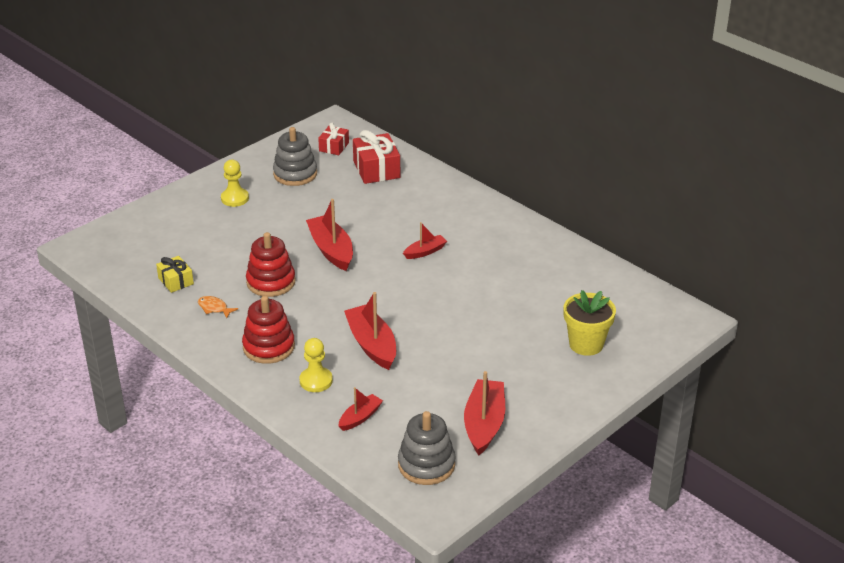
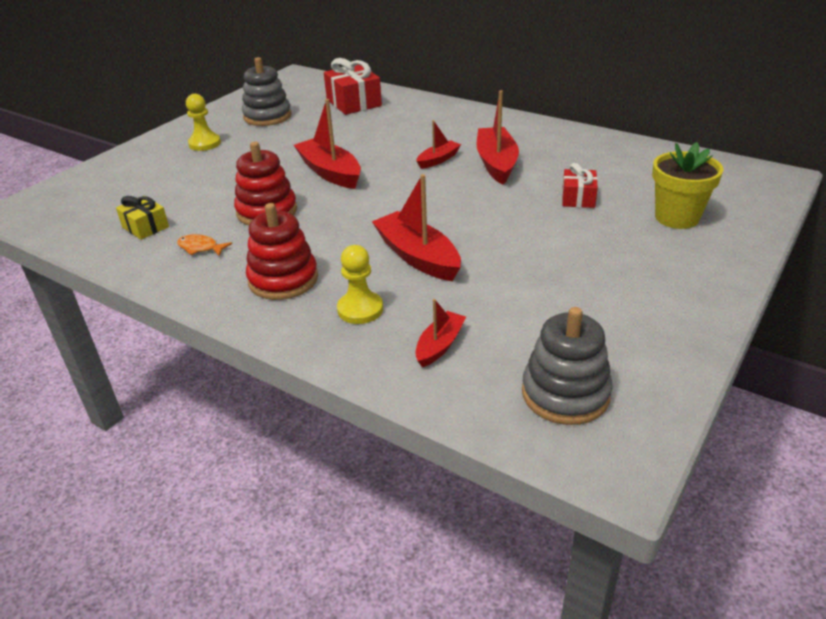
camera: 10 degrees left, 0 degrees up
(334, 147) = (302, 92): red gift -> red gift (578, 198)
(484, 424) = (613, 325): red boat -> red boat (496, 163)

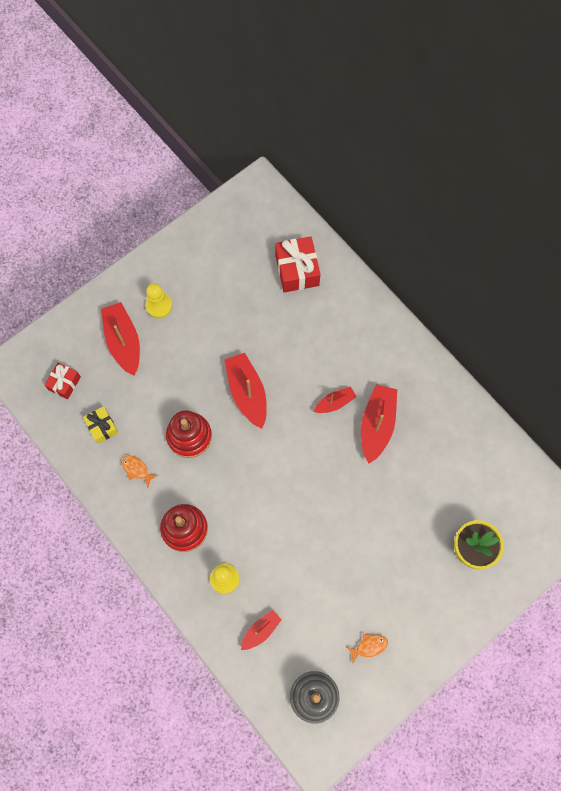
camera: 15 degrees right, 35 degrees up
(267, 116) = (218, 271): grey stacking toy -> none
(417, 257) = (277, 533): red boat -> red boat (123, 342)
(578, 198) = (414, 499): red gift -> red gift (64, 383)
(612, 322) = (369, 646): none -> orange fish

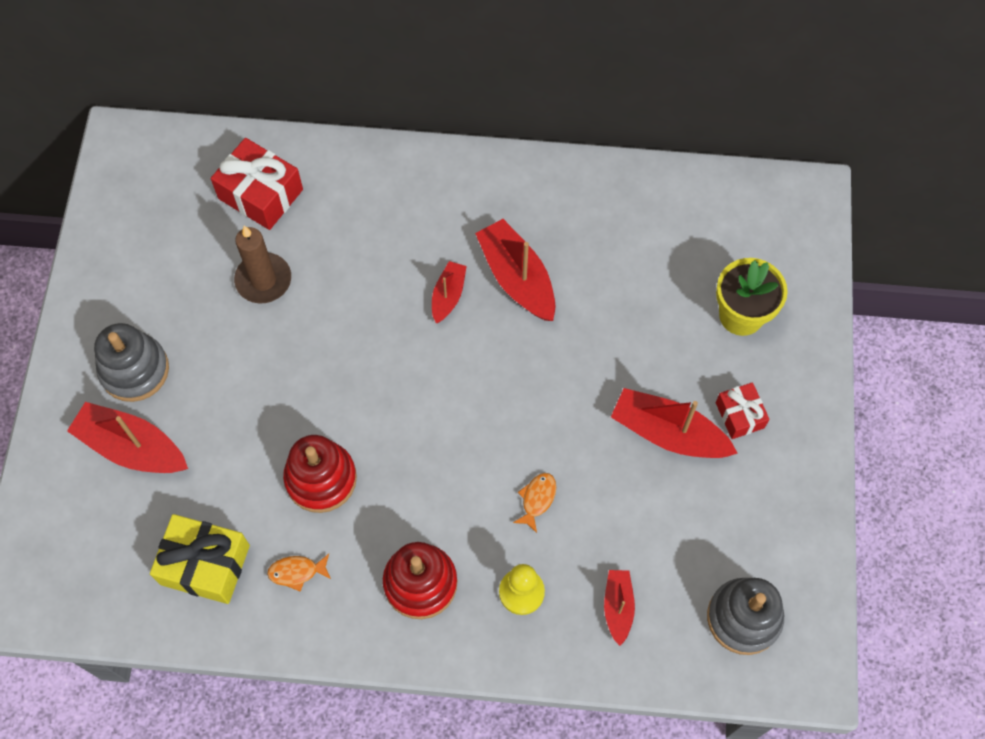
camera: 45 degrees left, 5 degrees down
(64, 383) = (105, 559): red gift -> red gift (739, 415)
(102, 427) = (205, 564): yellow gift -> yellow gift, size x1.67
(159, 306) = (134, 370): yellow pawn -> grey stacking toy
(247, 393) = (339, 372): red boat -> red boat (668, 433)
(257, 315) = (263, 280): none -> brown candle
(369, 646) = (744, 509): orange fish -> orange fish (537, 499)

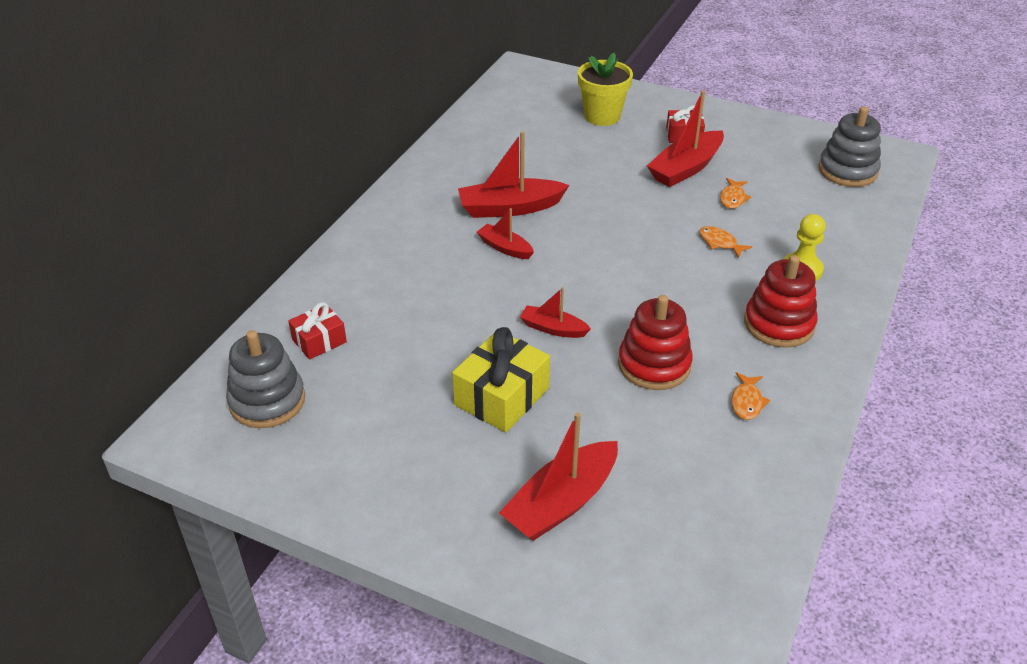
camera: 70 degrees left, 25 degrees down
(134, 370) = (468, 481): grey stacking toy -> grey stacking toy (267, 401)
(205, 564) = (720, 469): yellow gift -> yellow gift (501, 396)
(260, 194) = (319, 341): red gift -> red gift, size x0.60
(263, 280) = (418, 359): brown candle -> none
(618, 607) = (826, 224): red boat -> red boat (553, 328)
(628, 496) = (733, 198): none -> orange fish

